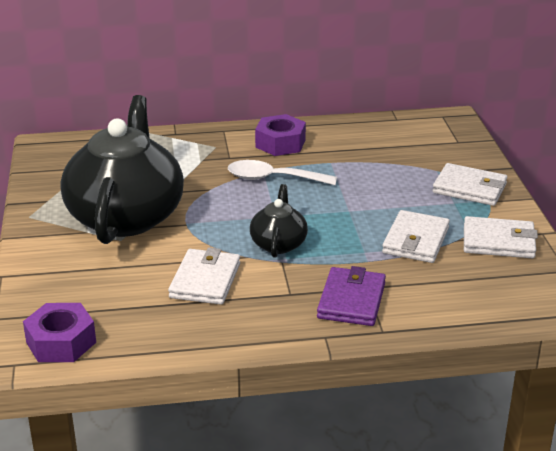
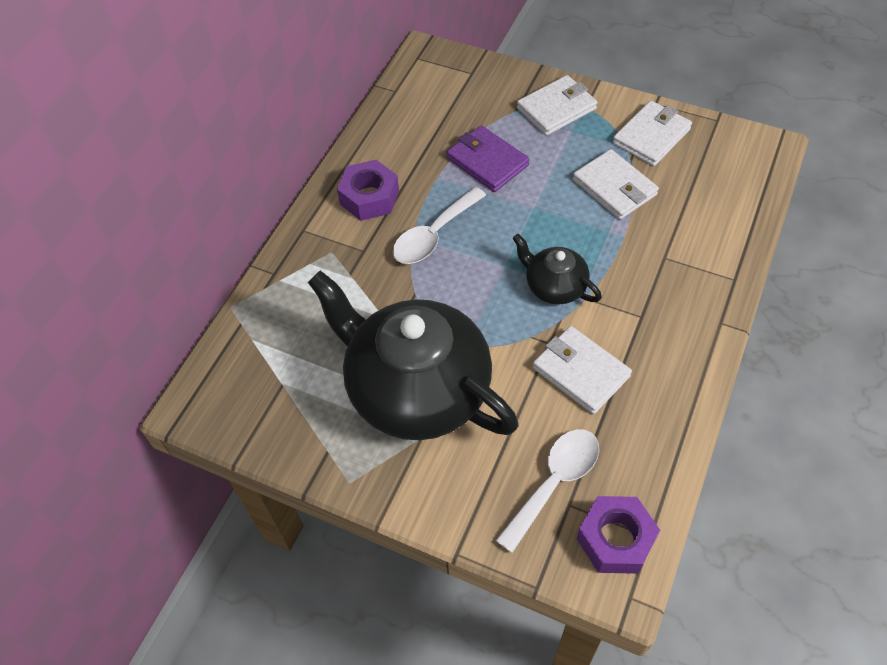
camera: 55 degrees left, 25 degrees up
(91, 299) = (554, 483): none -> white spoon
(351, 300) = (678, 278): purple wallet -> purple wallet (487, 162)

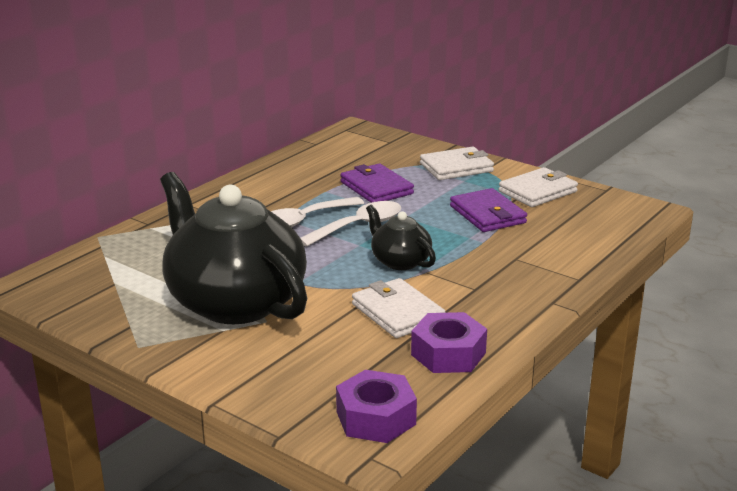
camera: 10 degrees right, 30 degrees down
(369, 197) = (258, 194): purple nut -> purple nut (448, 354)
(554, 483) = (333, 374): white spoon -> white spoon (358, 226)
(614, 187) = (487, 214): white wallet -> purple wallet

